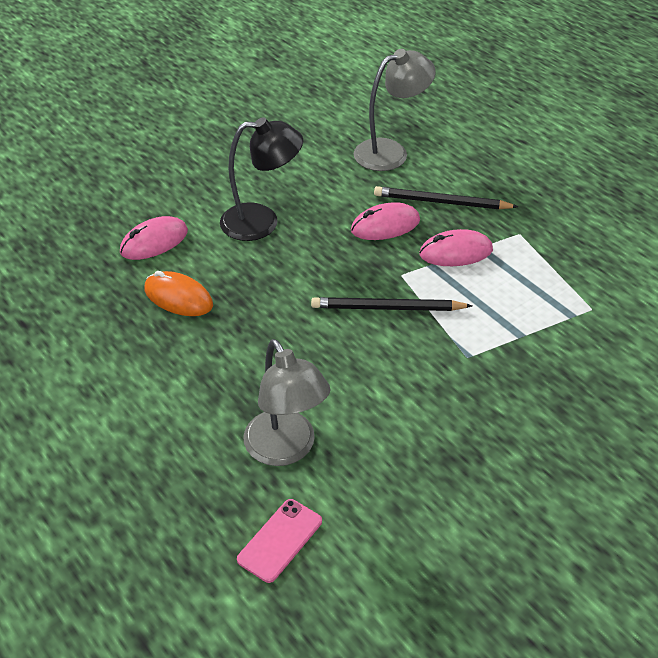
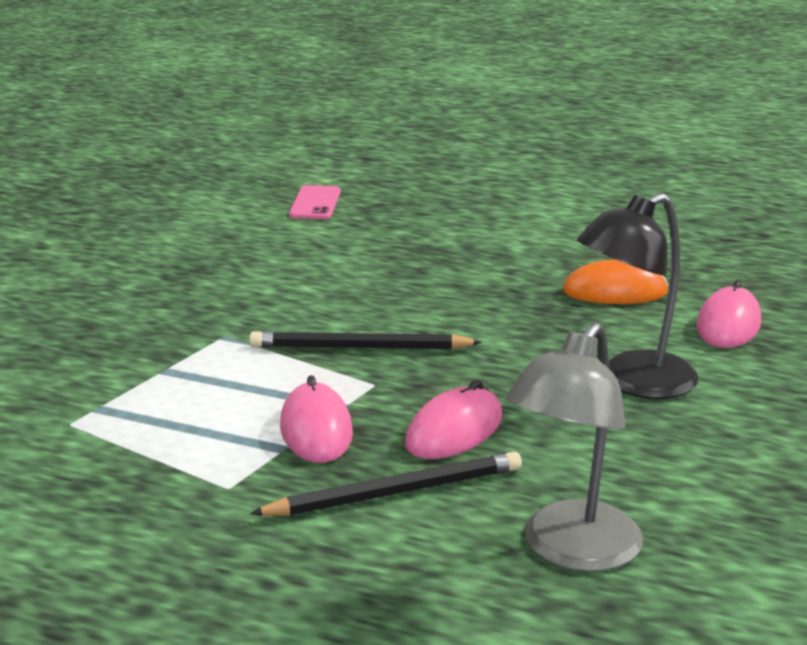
camera: 150 degrees right, 20 degrees down
(286, 449) = (362, 238): grey lamp -> none
(387, 308) = (360, 348): black pencil -> black pencil turned 150 degrees counterclockwise
(455, 252) = (316, 430): pink mouse -> pink mouse turned 60 degrees counterclockwise

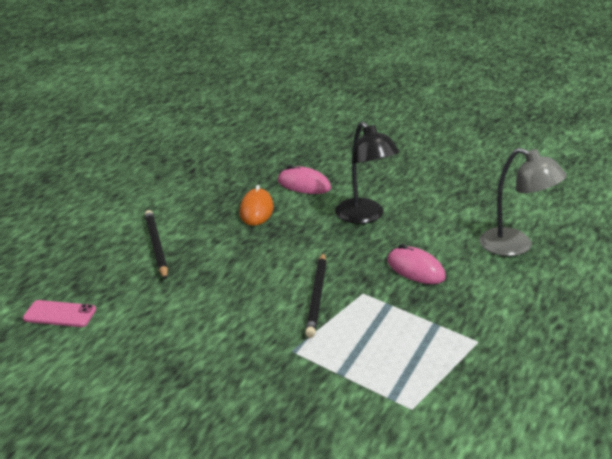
camera: 85 degrees left, 5 degrees up
(316, 430) = (416, 312): pink mouse -> none
(395, 492) = (476, 289): black pencil -> black pencil (156, 246)

